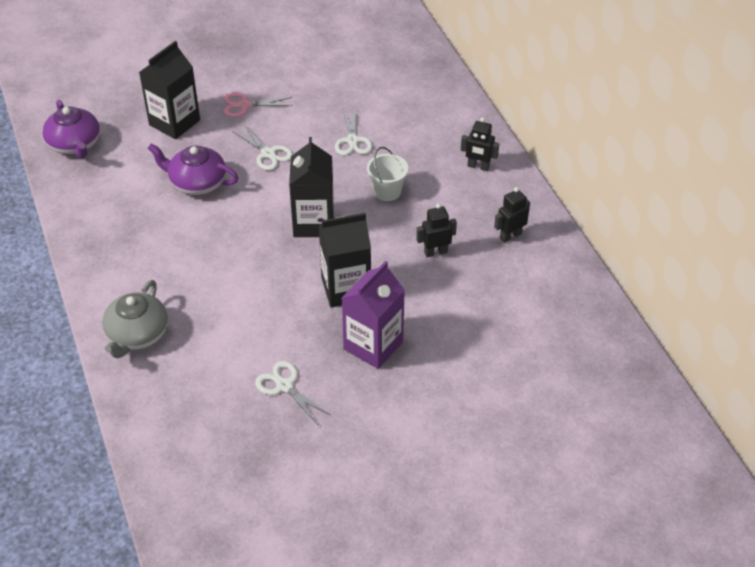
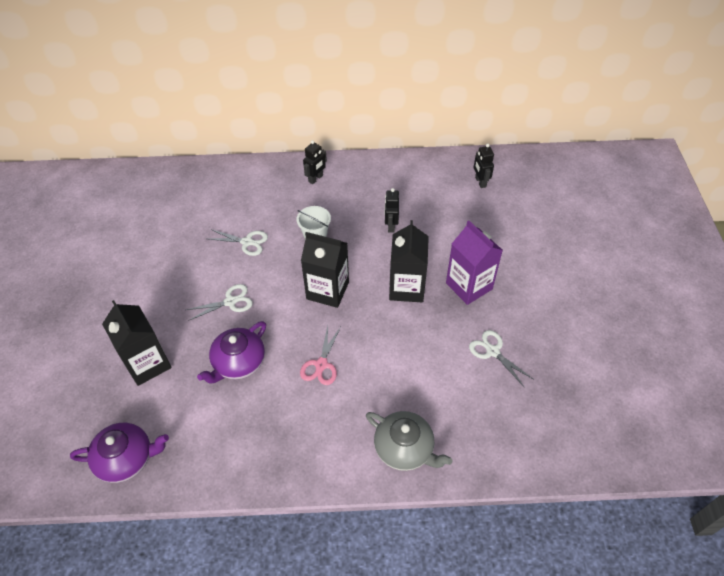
camera: 70 degrees left, 5 degrees up
(245, 105) = (158, 304): pink scissors -> pink scissors (321, 365)
(284, 386) = (492, 351): white scissors -> white scissors turned 75 degrees clockwise
(510, 236) = (392, 182): black robot -> black robot (480, 182)

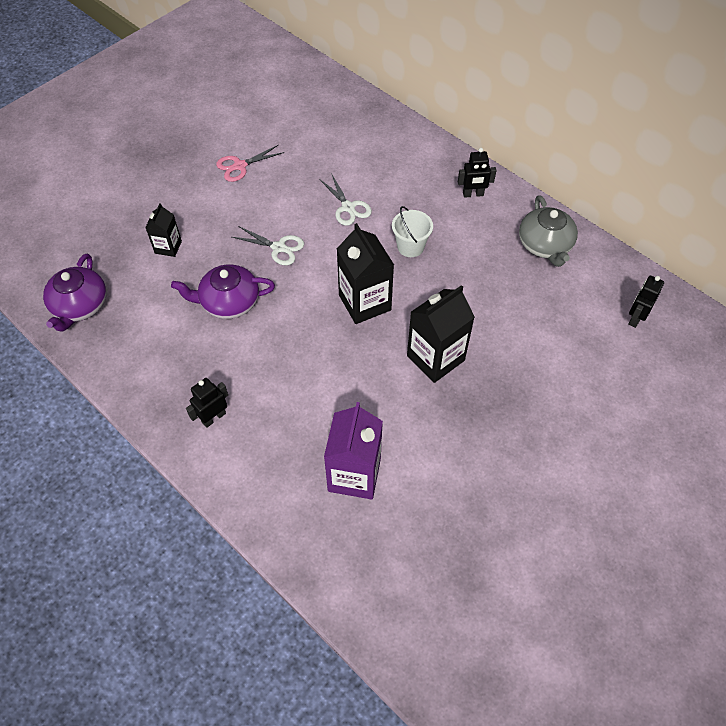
camera: 45 degrees right, 5 degrees up
(126, 458) = (80, 306): purple teapot -> purple teapot turned 60 degrees clockwise
(147, 364) = (168, 247): black carton -> black carton, size x0.56
(321, 365) = (286, 360): pink scissors -> pink scissors (240, 166)
(391, 226) = (490, 290): black robot -> black robot (213, 417)
(405, 448) = (269, 488): grey teapot -> grey teapot (545, 245)
(469, 286) = (496, 405): purple carton -> purple carton (354, 474)
(492, 351) = (443, 482): white scissors -> none

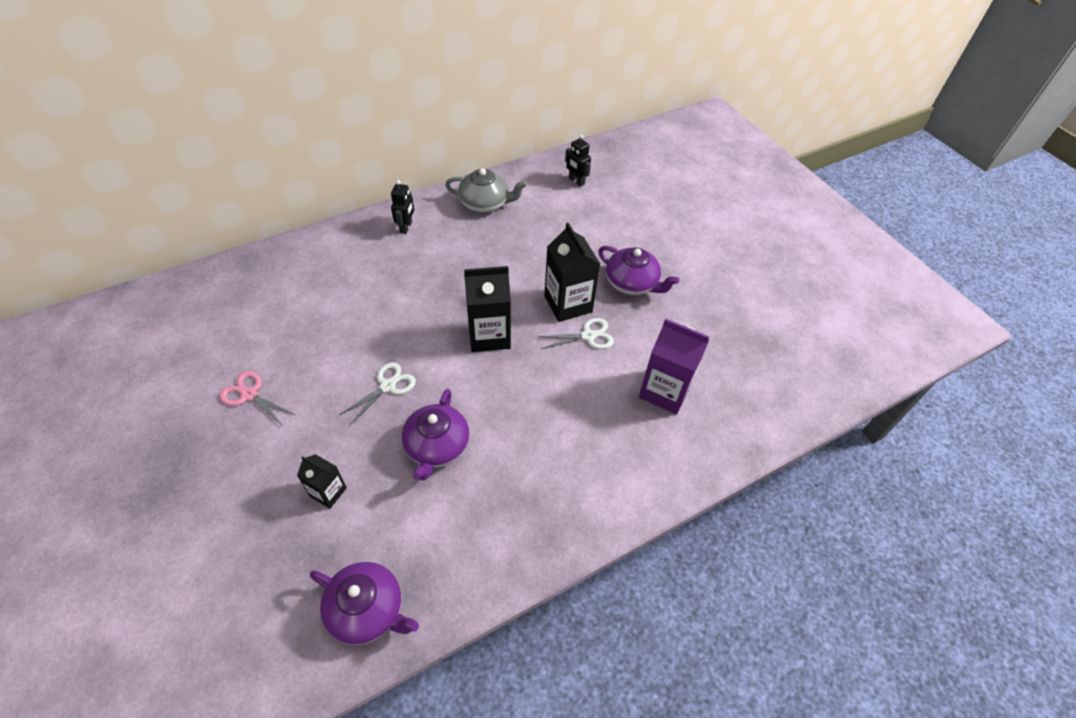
camera: 75 degrees left, 5 degrees down
(213, 417) = (573, 491): black robot -> none
(240, 166) = (249, 394): pink scissors -> pink scissors turned 135 degrees clockwise
(348, 207) = (368, 317): white scissors -> white scissors (588, 336)
(410, 247) = (442, 285): white bucket -> none
(495, 412) = (632, 283): none -> purple teapot

